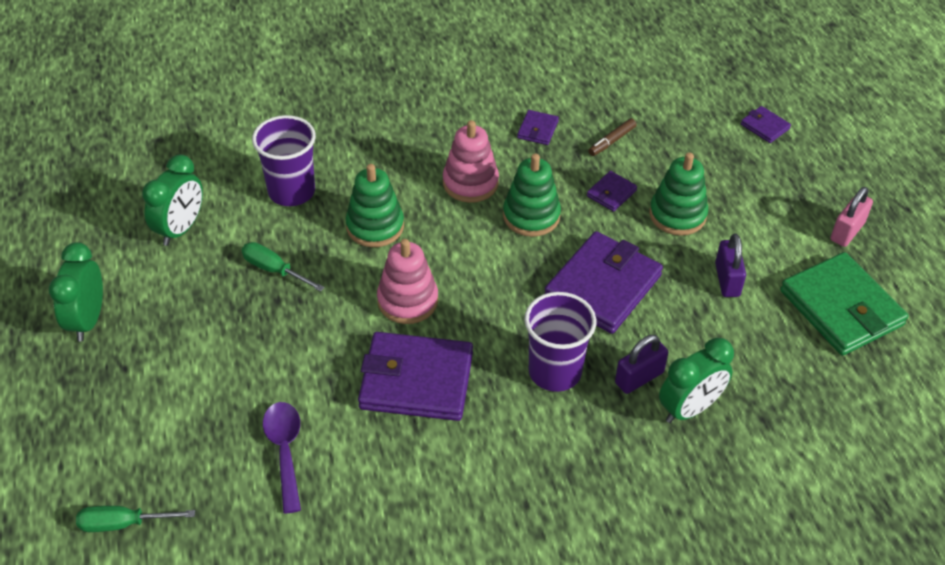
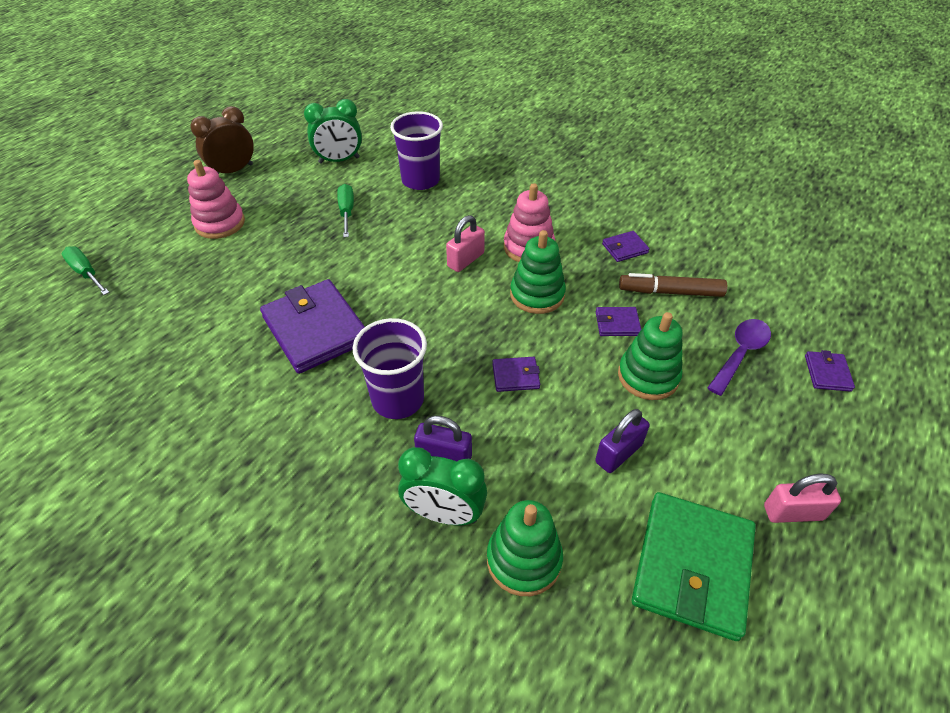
camera: 50 degrees right, 0 degrees up
(88, 320) = (233, 171): green clock -> brown clock
(285, 451) = (198, 305): purple spoon -> purple spoon (740, 354)
(375, 226) = (433, 229): green stacking toy -> green stacking toy (524, 559)
(407, 301) = (384, 282): pink stacking toy -> pink stacking toy (220, 223)
(440, 231) = (465, 260): none -> pink padlock
(603, 286) = (515, 376): purple wallet -> purple wallet, size x0.45
(612, 141) = (670, 292): brown marker -> brown marker, size x1.62

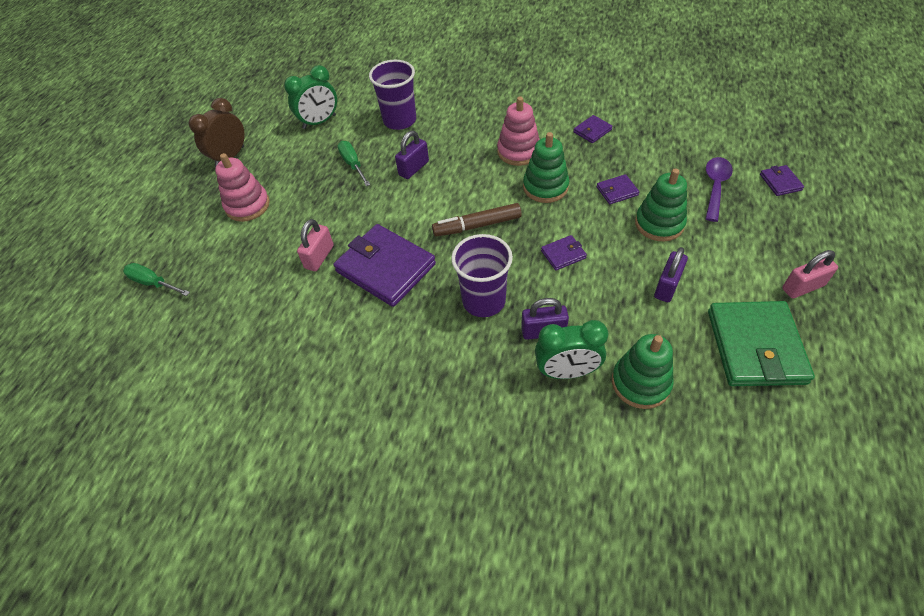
camera: 15 degrees left, 5 degrees up
(406, 233) = (414, 168): none -> purple padlock
(465, 260) = (474, 176): pink padlock -> pink padlock (319, 257)
(670, 292) = (643, 155): brown marker -> brown marker (477, 226)

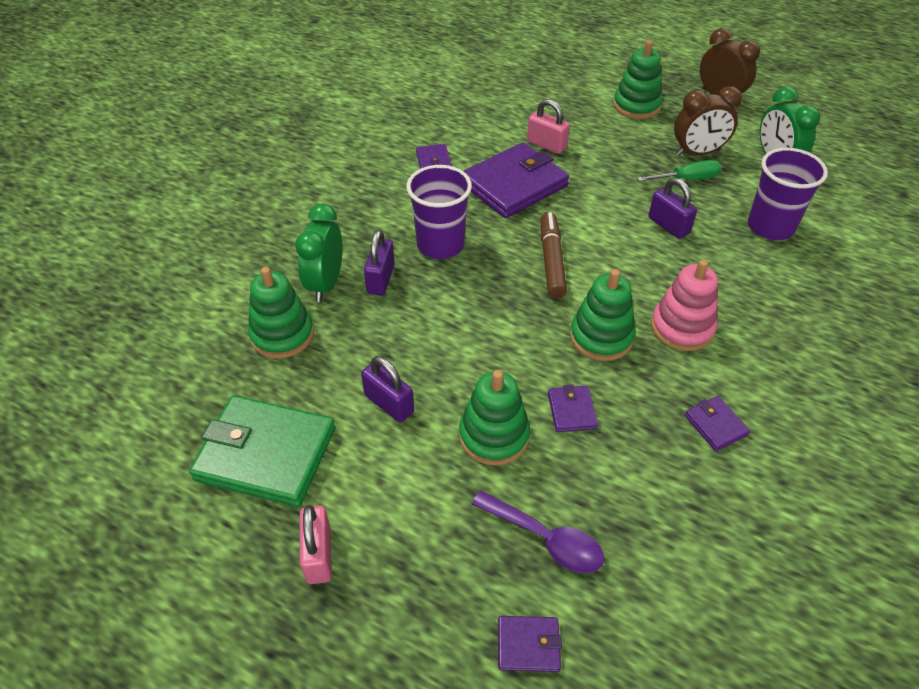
camera: 100 degrees right, 5 degrees down
(153, 283) = (550, 56): green screwdriver -> none
(247, 205) = (636, 106): pink stacking toy -> green stacking toy
(316, 162) = (697, 153): none -> brown clock
(563, 254) = (478, 323): purple wallet -> purple wallet (433, 161)

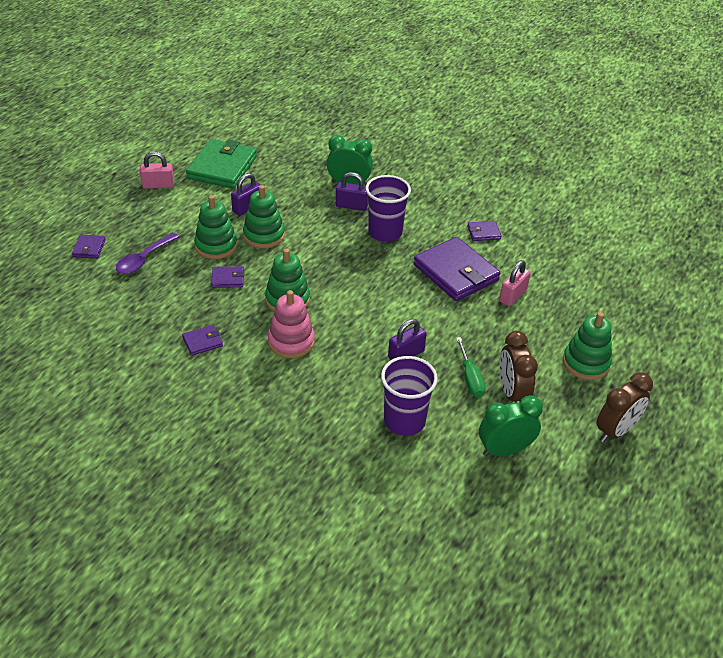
camera: 90 degrees right, 5 degrees down
(282, 335) = (307, 169): green stacking toy -> green stacking toy (264, 235)
(551, 260) = (366, 284): brown marker -> none

